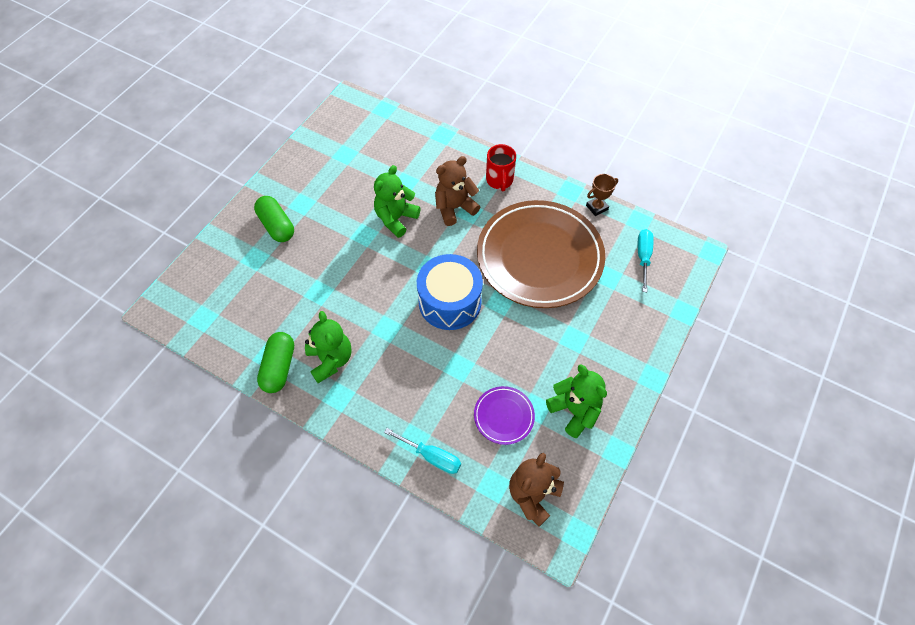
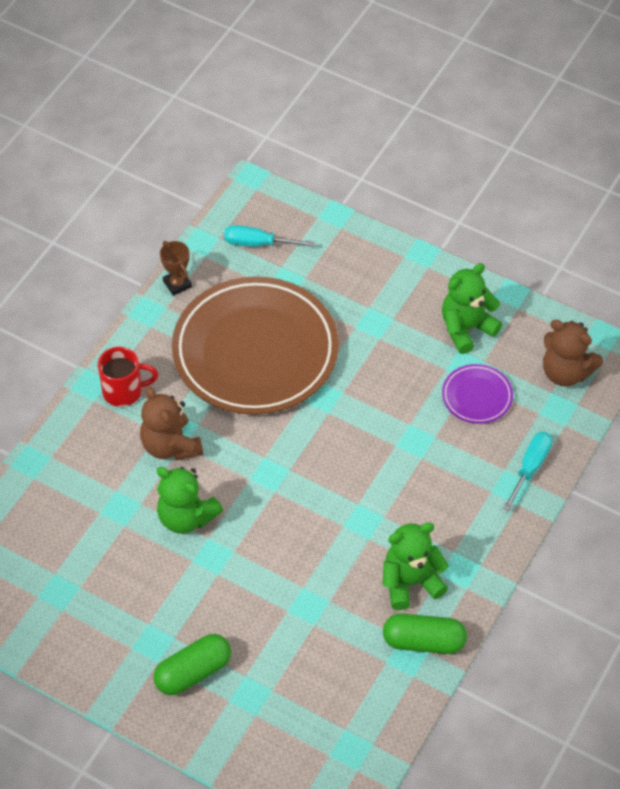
camera: 90 degrees left, 5 degrees down
(450, 302) = (323, 451): blue drum -> none

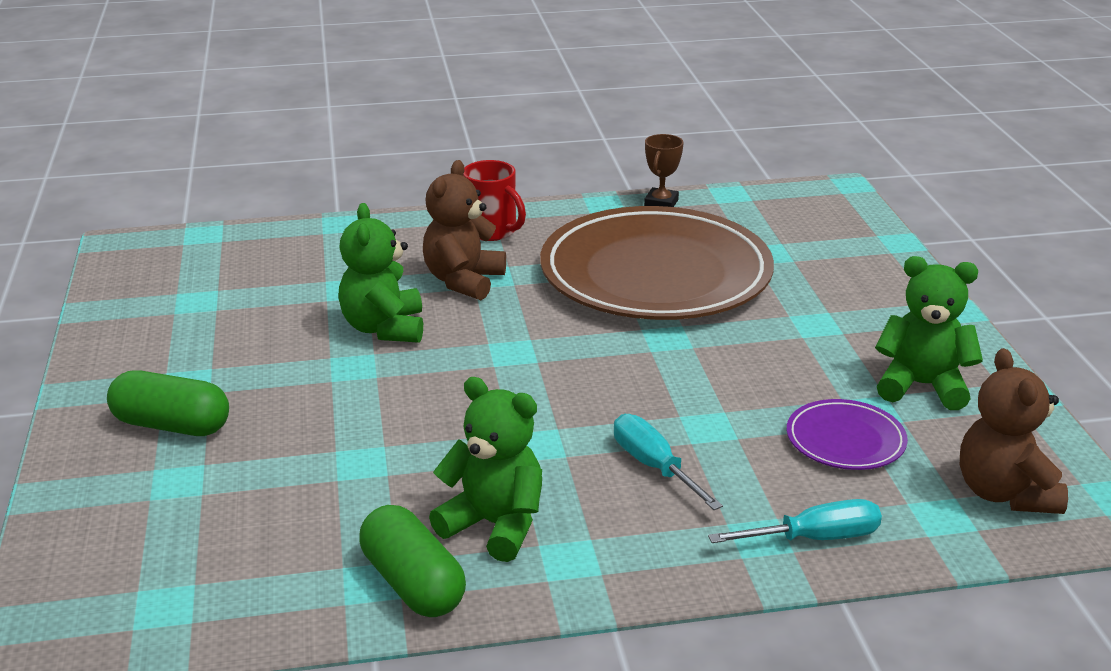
camera: 50 degrees right, 25 degrees down
(258, 243) = (784, 220): turquoise screwdriver -> turquoise screwdriver (654, 467)

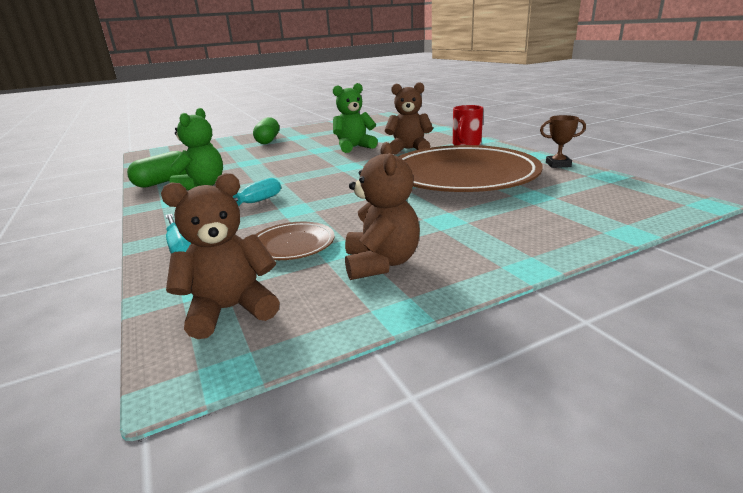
camera: 75 degrees right, 5 degrees down
(845, 440) = (292, 245): purple plate -> brown plate
(921, 386) = (381, 263): green teddy bear -> brown teddy bear

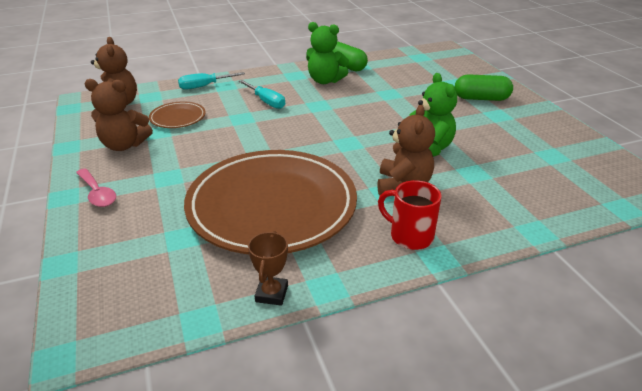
camera: 95 degrees right, 10 degrees up
(505, 249) = (97, 193): none -> pink spoon

